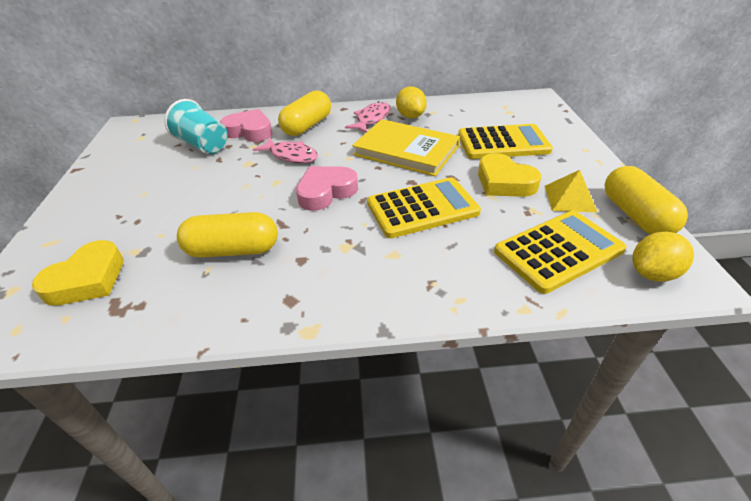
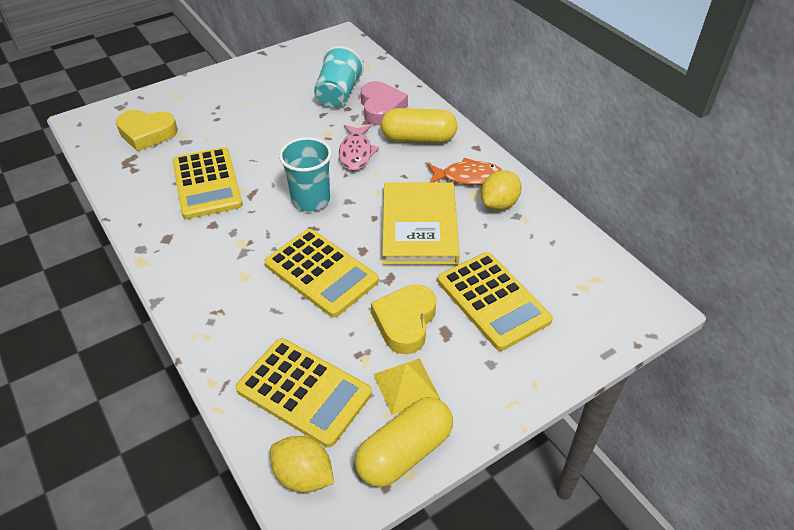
camera: 60 degrees right, 5 degrees up
(233, 250) = (207, 183): yellow capsule -> yellow calculator
(326, 192) = (311, 200): pink heart -> turquoise cup
(371, 119) = (468, 177): pink fish -> orange fish

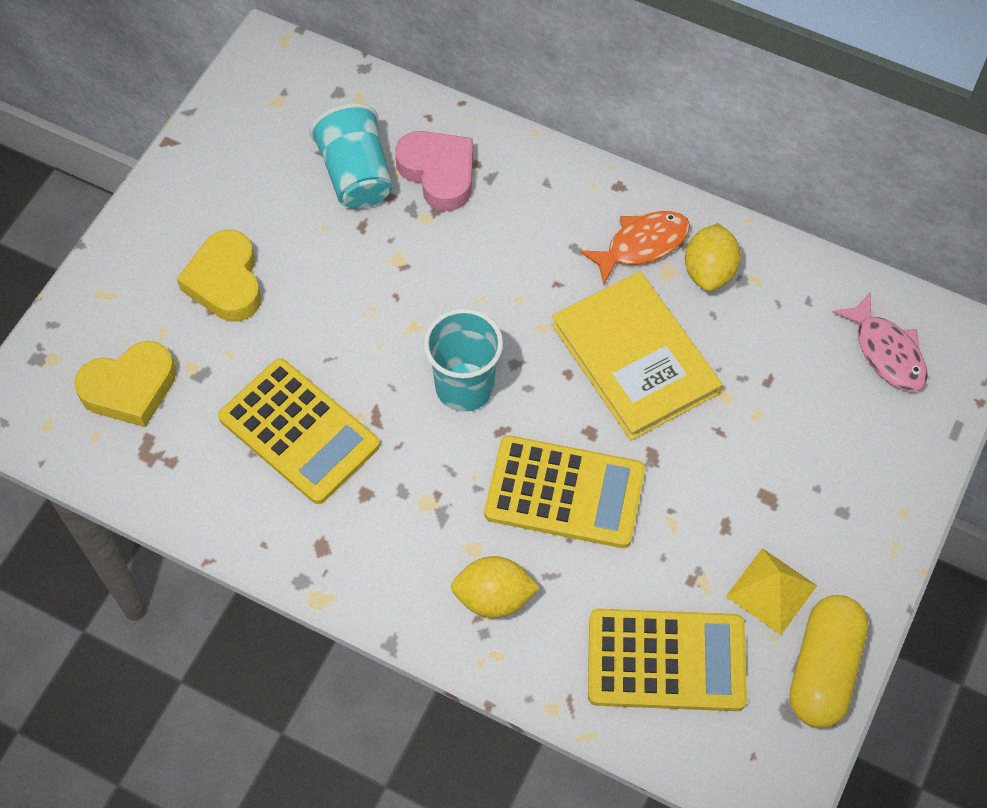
camera: 30 degrees left, 15 degrees up
(303, 476) = (740, 755): yellow lemon -> yellow lemon (494, 598)
(356, 153) = (465, 275): pink fish -> pink fish (886, 352)
(405, 322) = (714, 508): yellow heart -> yellow heart (226, 282)
(418, 138) = (531, 207): yellow capsule -> none
(493, 300) = (793, 425): yellow calculator -> none

